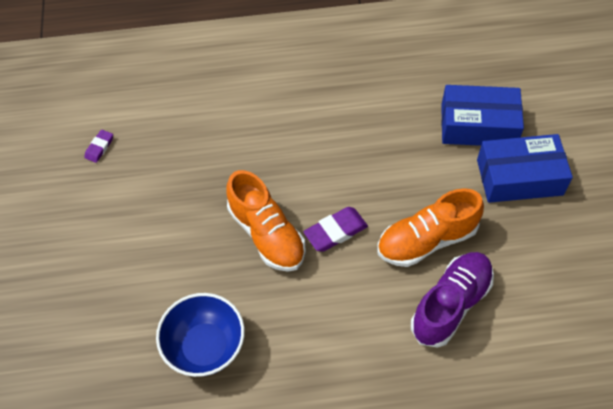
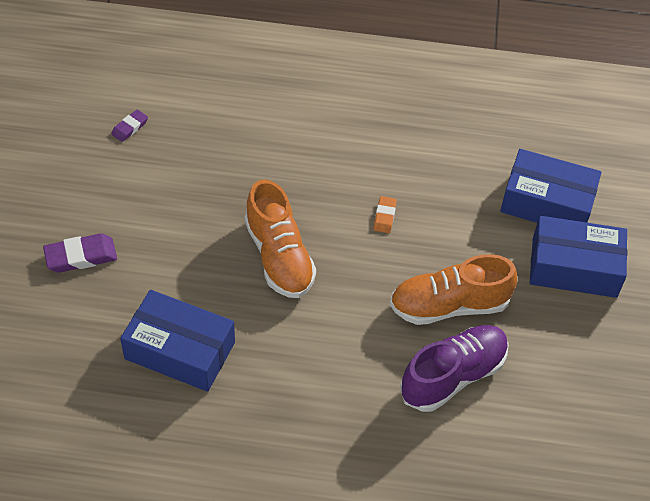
camera: 10 degrees right, 5 degrees down
(205, 347) = (180, 350): blue bowl -> blue box
(335, 231) = (353, 272): purple eraser -> purple eraser (81, 256)
(346, 173) = (384, 216): none -> orange eraser

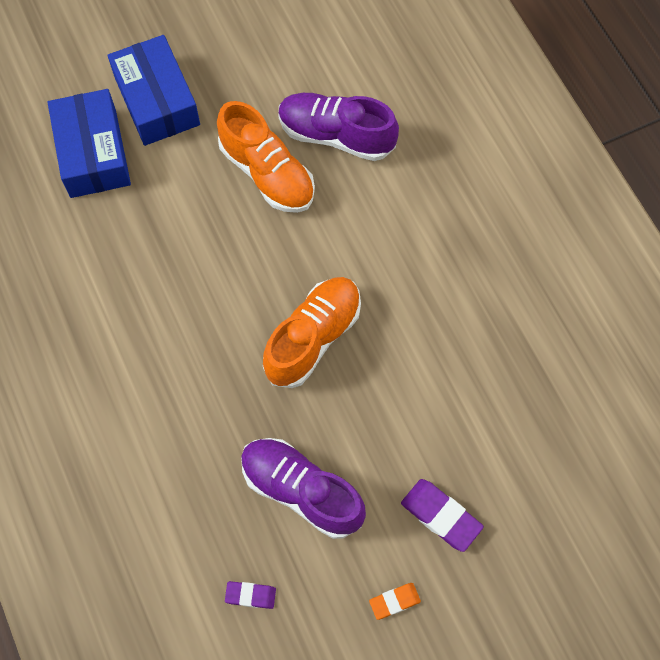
camera: 120 degrees left, 15 degrees up
(172, 188) = (301, 491): none -> purple shoe
(180, 350) = (470, 355): blue box -> none
(384, 216) = (202, 276): orange eraser -> orange eraser (394, 601)

